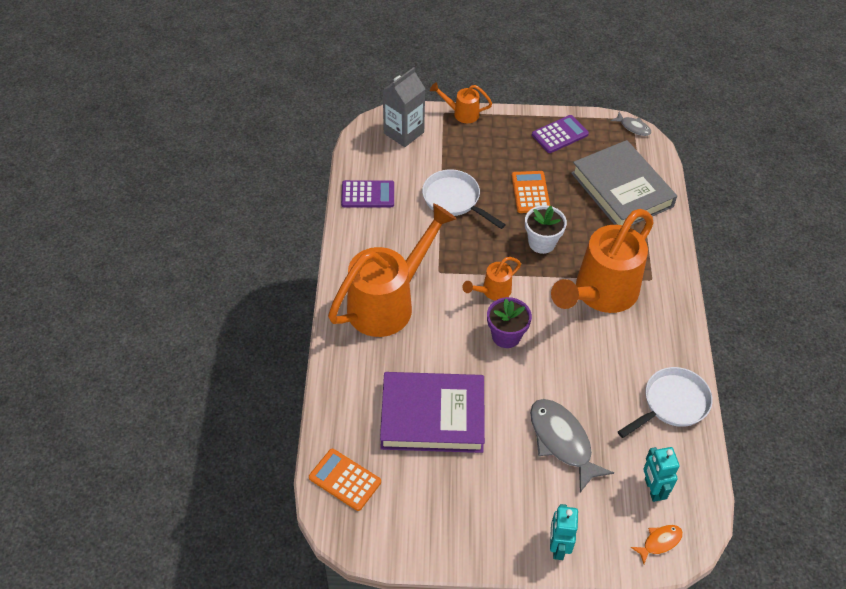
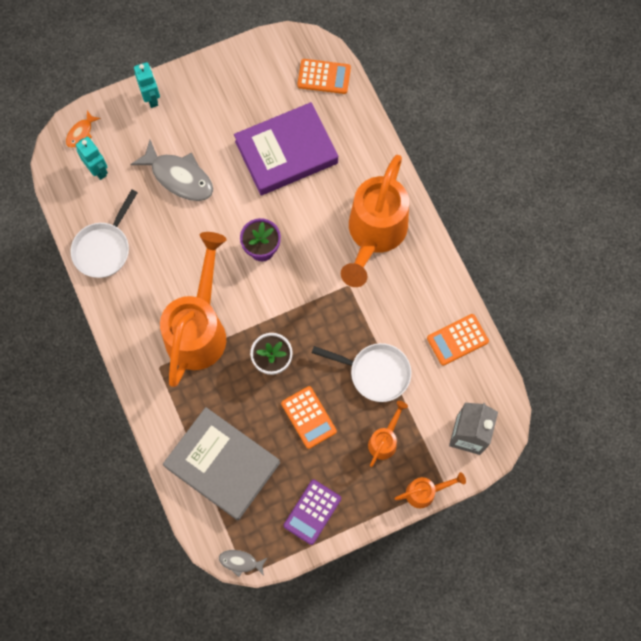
camera: 155 degrees right, 20 degrees up
(368, 194) = (457, 340): purple calculator -> orange calculator
(492, 291) = (293, 287): orange watering can -> orange watering can (385, 440)

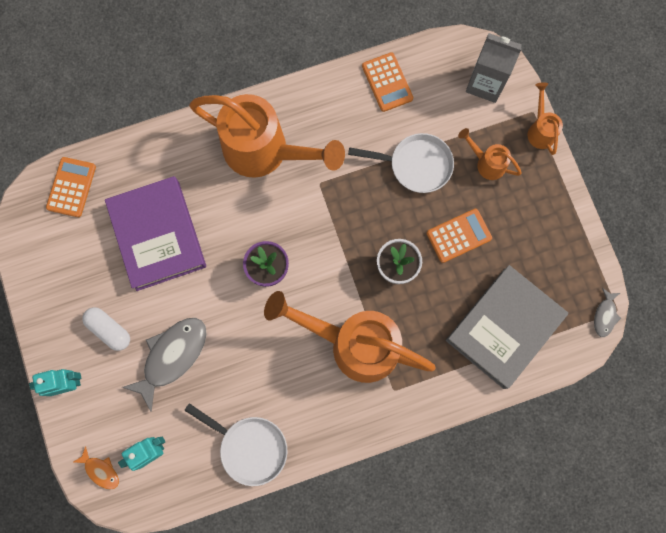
camera: 85 degrees left, 5 degrees up
(199, 124) = (109, 330): none -> white capsule
(312, 512) = (556, 240): purple calculator -> none
(375, 373) = (416, 165): white pan -> white pan turned 75 degrees clockwise

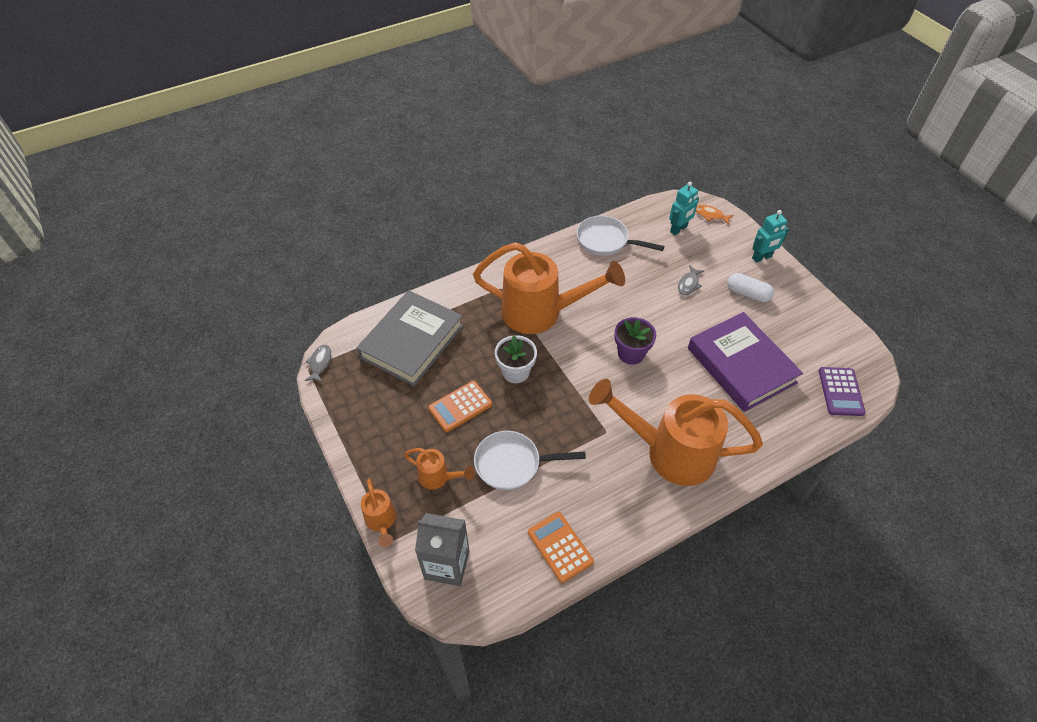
camera: 170 degrees right, 25 degrees down
(71, 187) = (840, 392): orange calculator -> purple calculator
(172, 356) = (688, 284): grey fish -> grey fish, size x0.50

